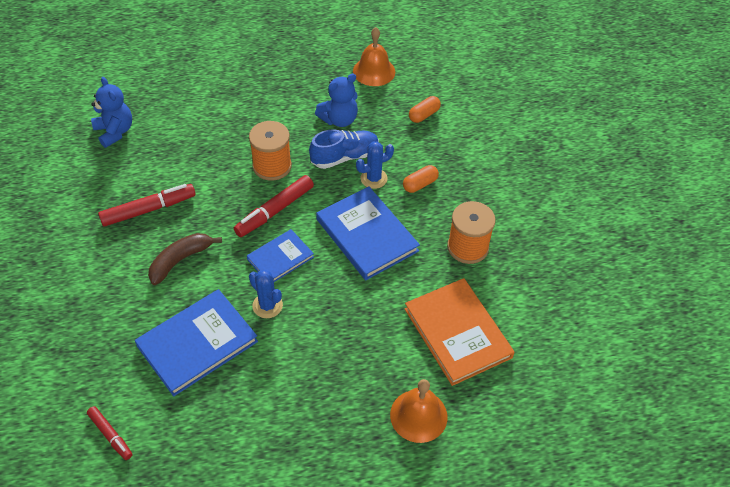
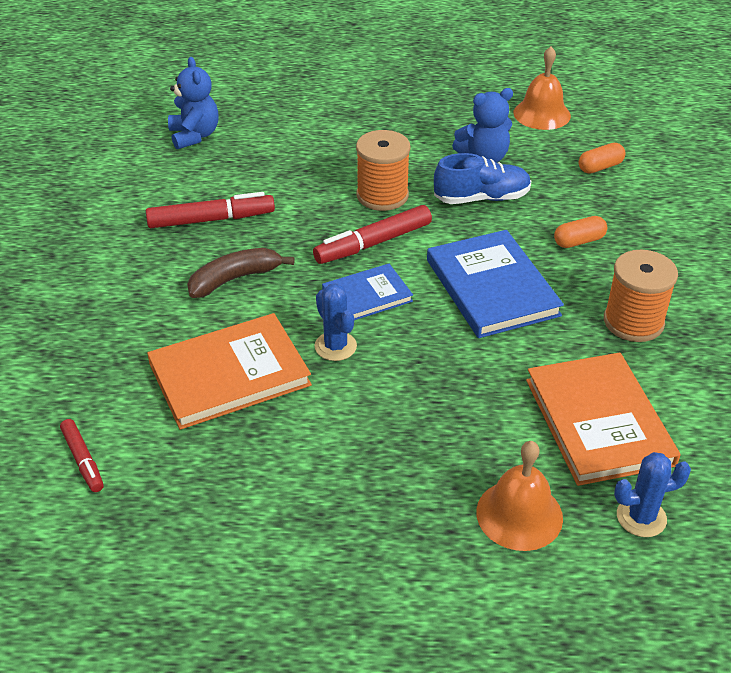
camera: 15 degrees right, 10 degrees down
(197, 344) = (229, 374): blue book -> orange book
(373, 178) = (516, 226): blue cactus -> blue cactus (641, 517)

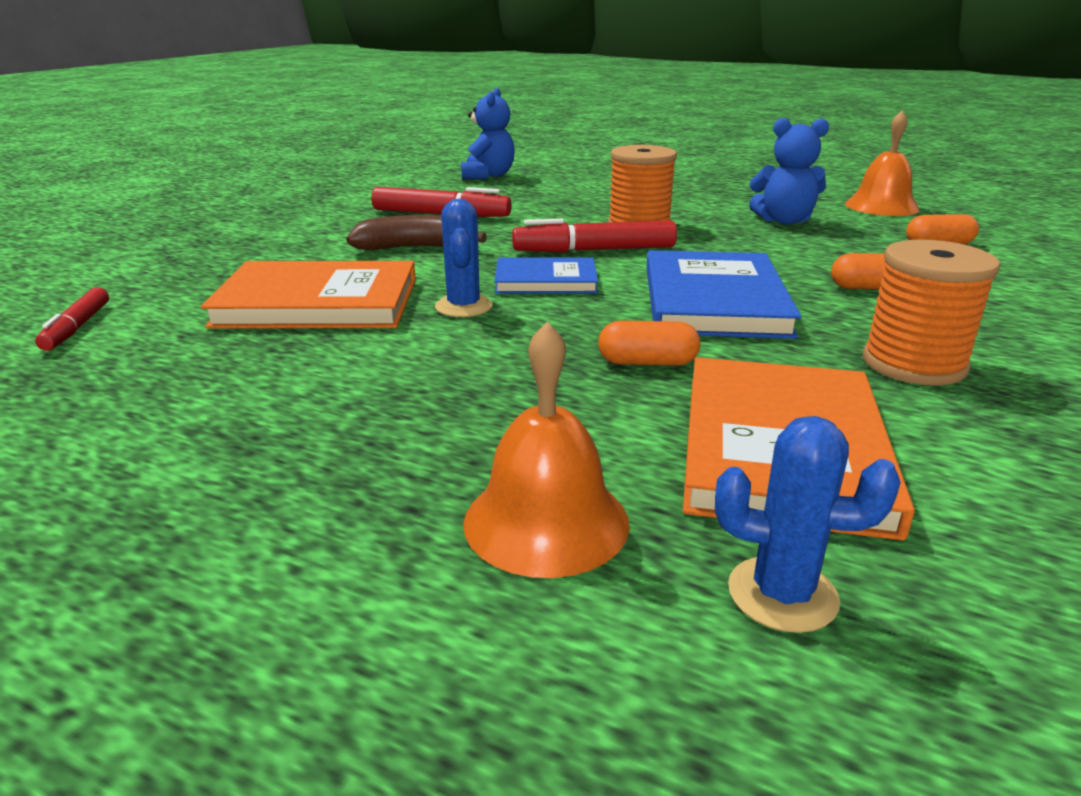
camera: 25 degrees right, 15 degrees down
(481, 198) = (758, 243): blue shoe -> none
(490, 370) = (647, 362): none -> orange capsule

